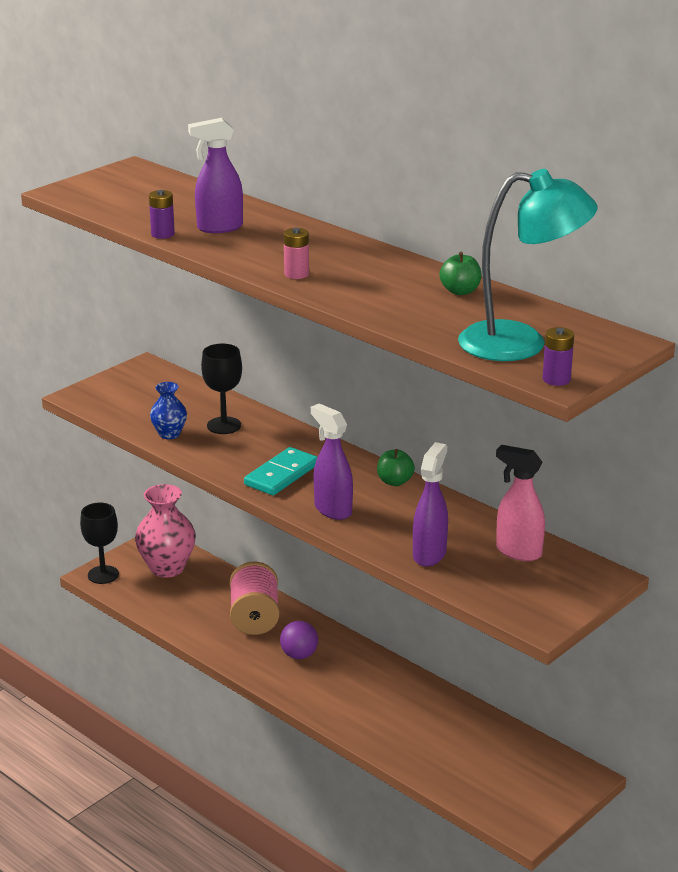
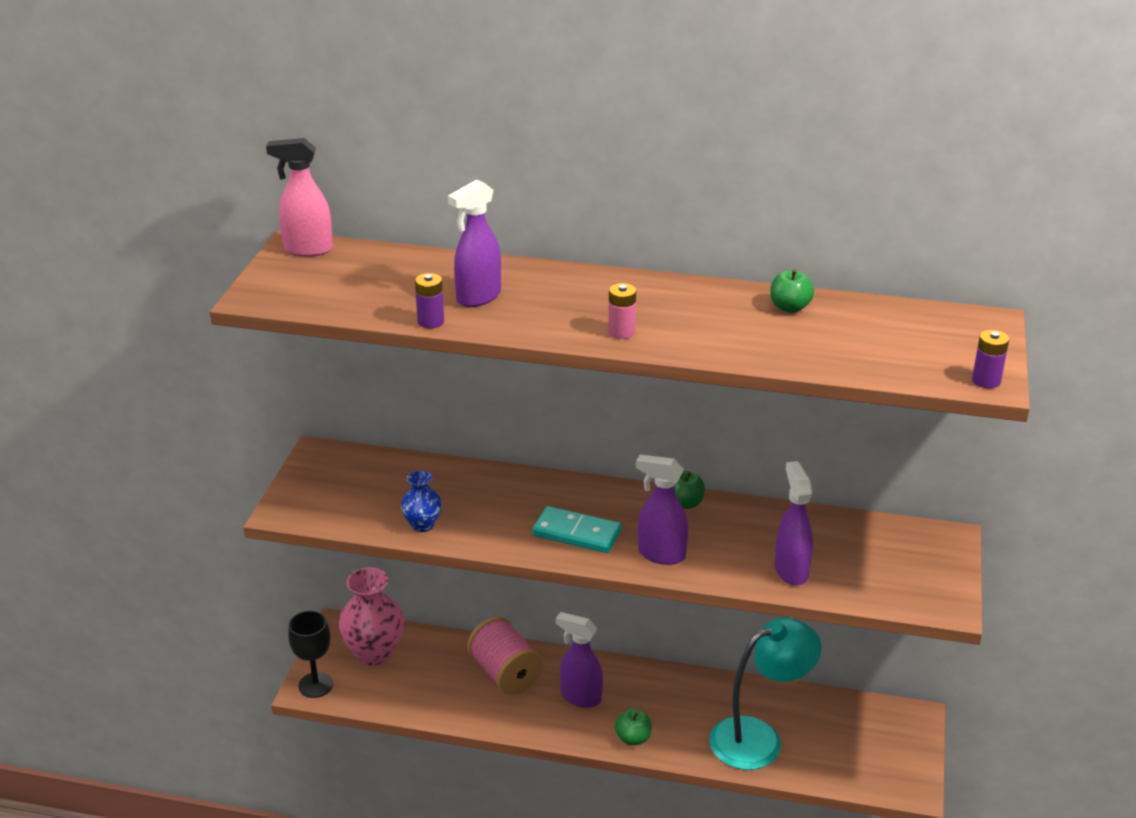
camera: 30 degrees left, 5 degrees up
(224, 425) = (466, 496): black goblet -> none
(281, 475) = (577, 533): turquoise domino -> turquoise domino turned 75 degrees counterclockwise
(299, 655) = (580, 697): purple ball -> purple spray bottle
(314, 699) = (633, 738): none -> green apple
(518, 552) = (859, 539): pink spray bottle -> pink spray bottle (307, 250)
(521, 343) = (910, 350): turquoise lamp -> turquoise lamp (759, 738)

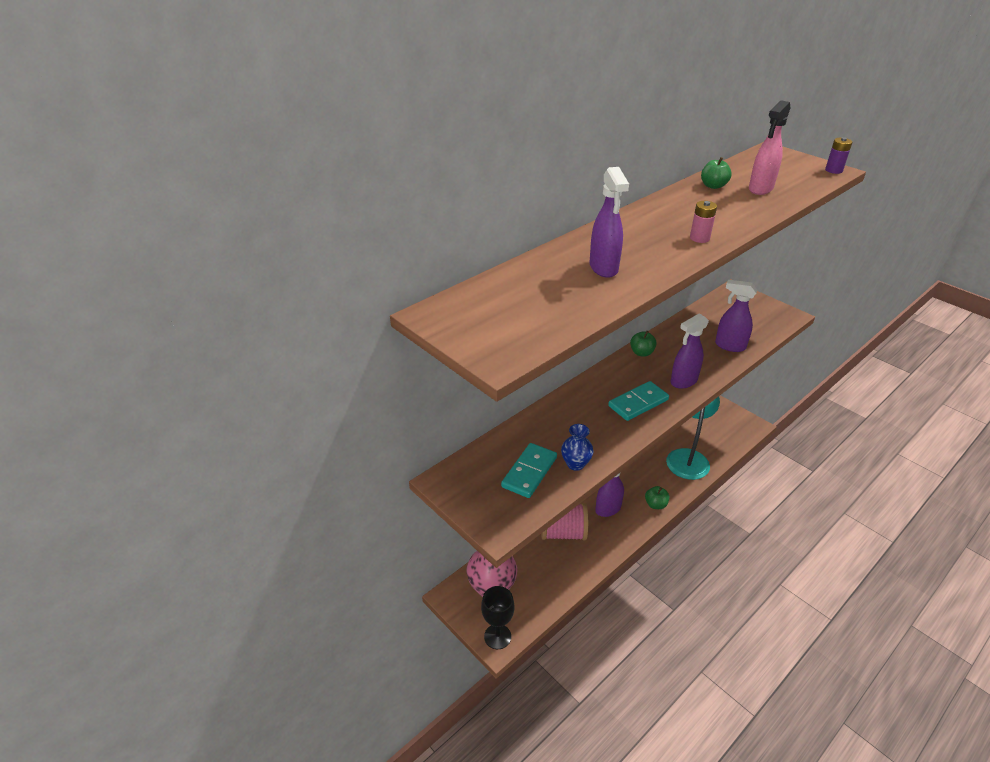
camera: 55 degrees left, 5 degrees up
(307, 250) = (446, 311): pink spray bottle -> pink spray bottle (760, 189)
(380, 499) = (529, 472): none -> turquoise domino
(430, 322) = (621, 296): purple battery -> none

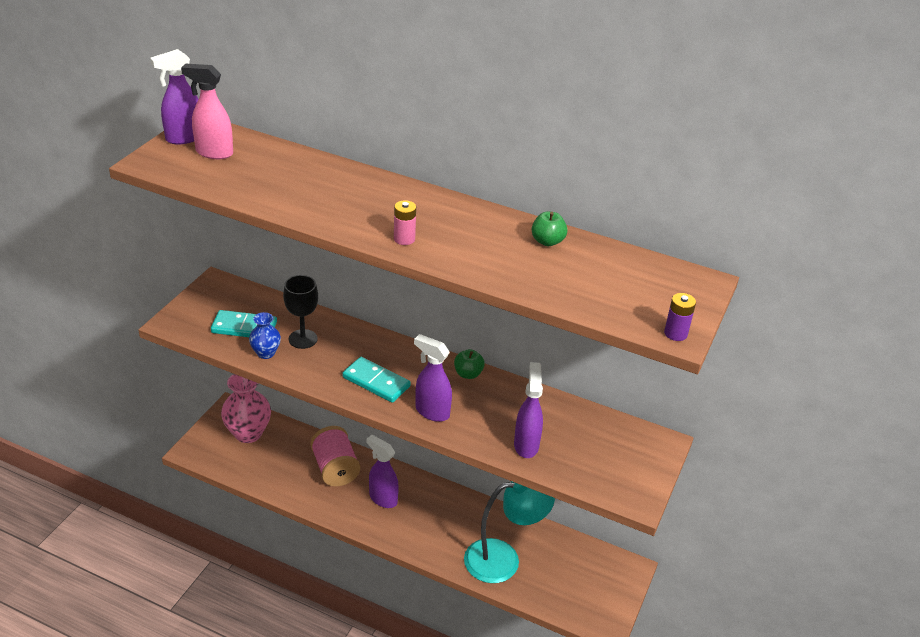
camera: 65 degrees right, 0 degrees up
(497, 636) = (198, 449): black goblet -> black goblet (303, 339)
(604, 268) = (310, 191): purple spray bottle -> purple spray bottle (184, 138)
(655, 504) = (409, 539): green apple -> none
(760, 189) = (564, 275): pink spray bottle -> pink spray bottle (214, 153)

